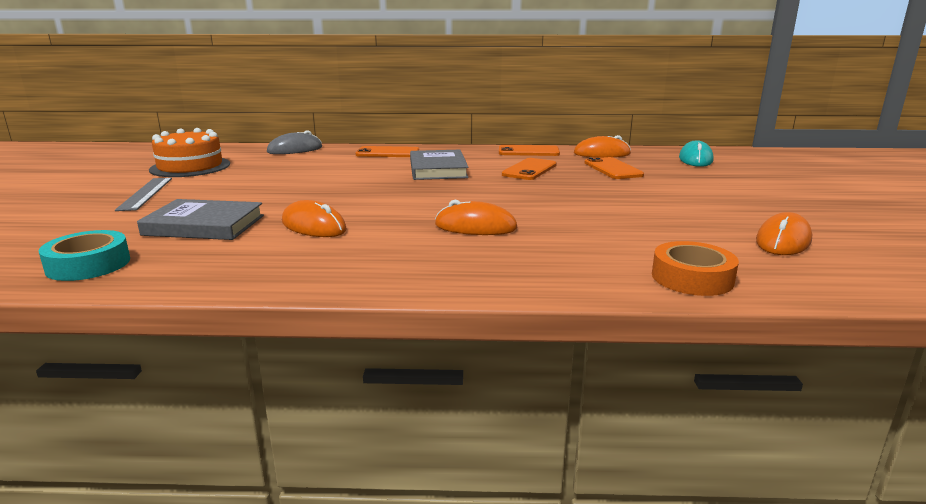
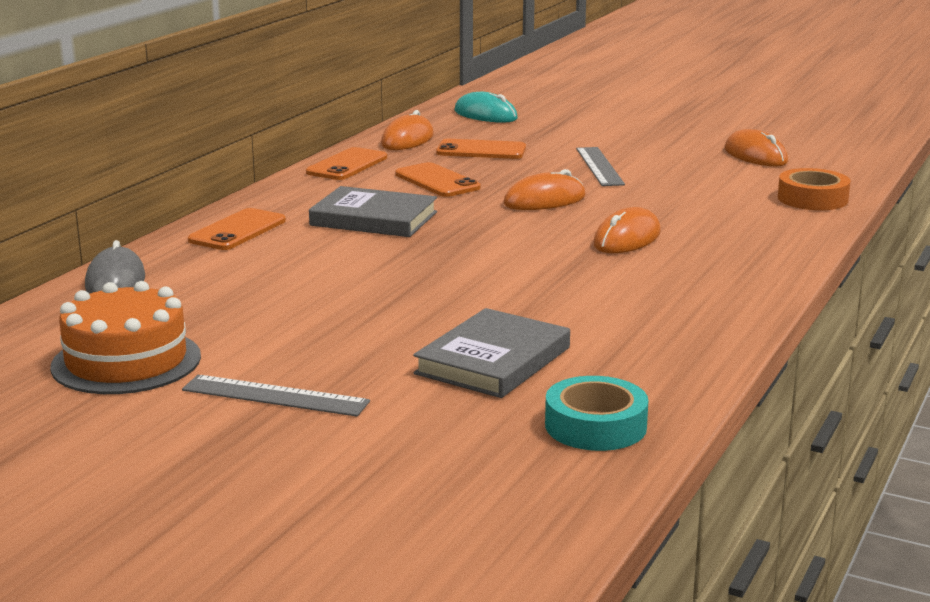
camera: 65 degrees left, 0 degrees up
(313, 226) = (555, 305): orange mouse -> orange mouse (544, 200)
(638, 198) = (599, 166): none -> grey ruler

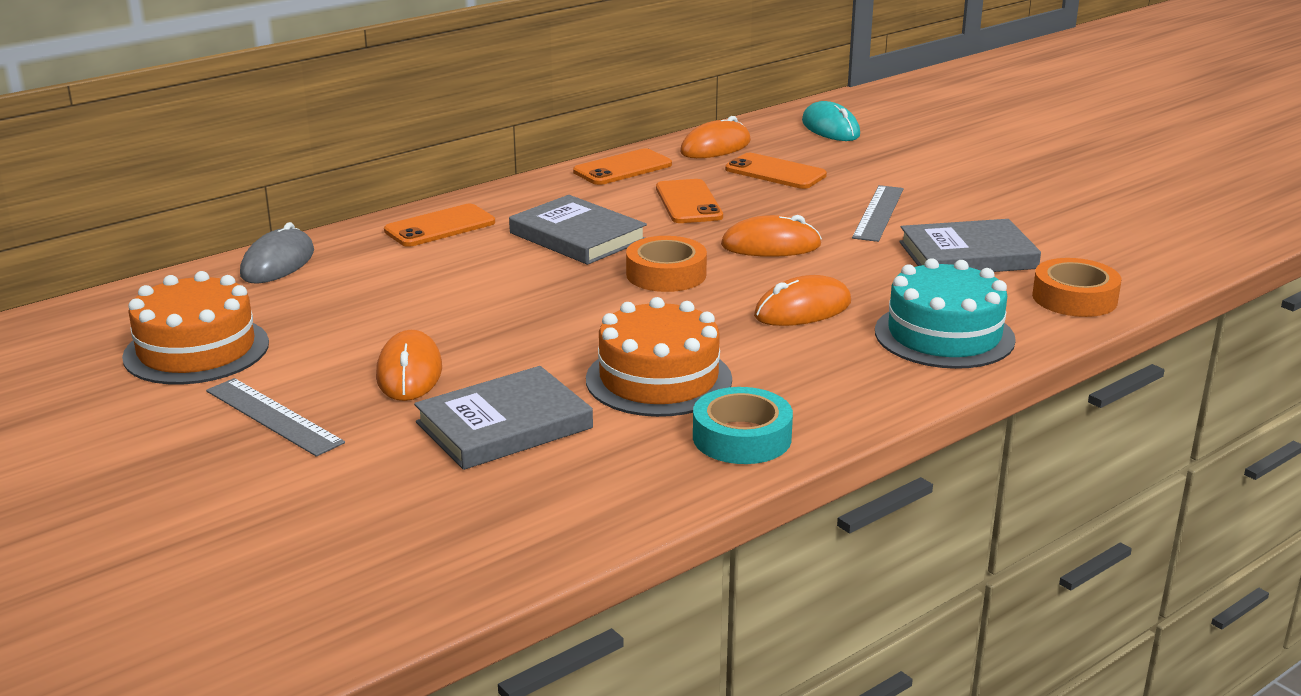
camera: 25 degrees right, 5 degrees up
(486, 233) = (666, 274): none -> orange tape
(577, 305) = (658, 379): none -> orange cake
(595, 426) = (514, 524): turquoise tape -> turquoise tape (741, 437)
(702, 184) = (967, 255): none -> grey book
(753, 237) = (944, 335): none -> turquoise cake
(755, 155) = (1074, 229): orange mouse -> orange mouse (409, 372)

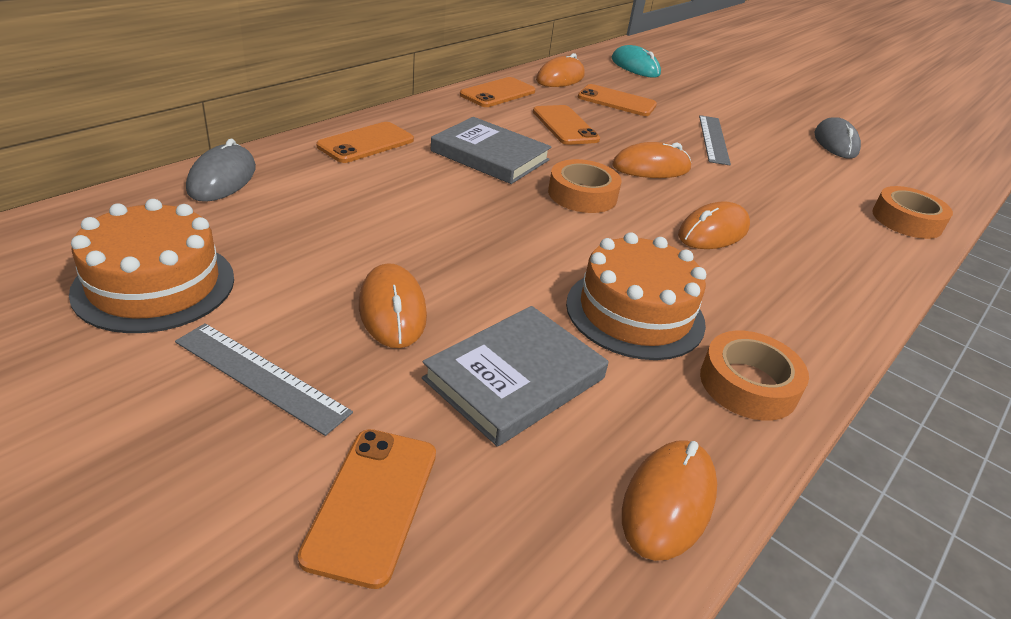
camera: 15 degrees left, 10 degrees up
(340, 498) = (372, 503): none -> orange phone
(601, 511) = (668, 502): none -> orange mouse
(741, 437) = (748, 384): turquoise tape -> orange tape
(944, 335) = (839, 258): turquoise cake -> none
(967, 255) = (803, 179): grey book -> none
(1053, 213) = (835, 143): none -> grey mouse

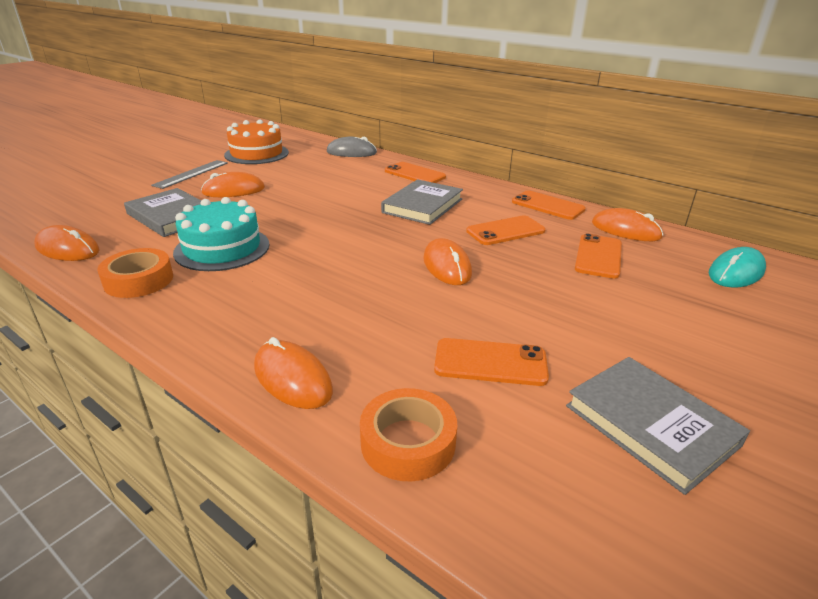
camera: 90 degrees right, 5 degrees down
(372, 503) = (110, 195): orange phone -> orange phone (490, 362)
(582, 195) = (377, 236): orange tape -> none
(635, 313) = (222, 248): orange cake -> turquoise cake
(713, 139) = (551, 308): grey ruler -> none
(713, 232) = (335, 287): orange mouse -> orange mouse (292, 379)
(835, 143) = (650, 425): grey mouse -> grey book

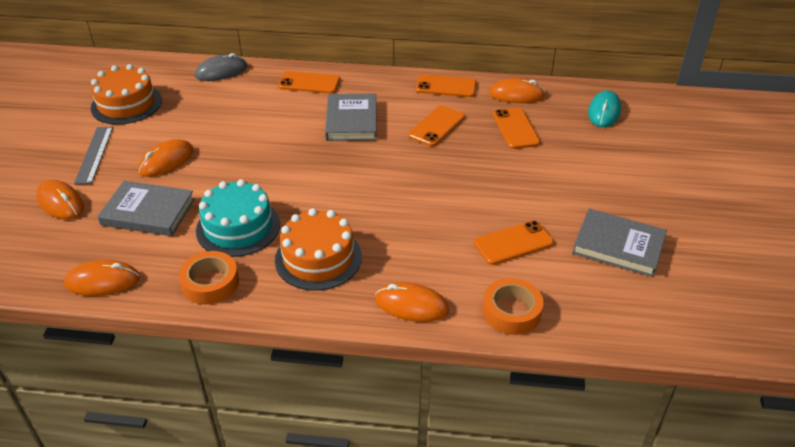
camera: 30 degrees left, 10 degrees up
(256, 296) = (318, 258): none -> orange cake
(447, 266) = (424, 177): orange mouse -> orange mouse (60, 202)

